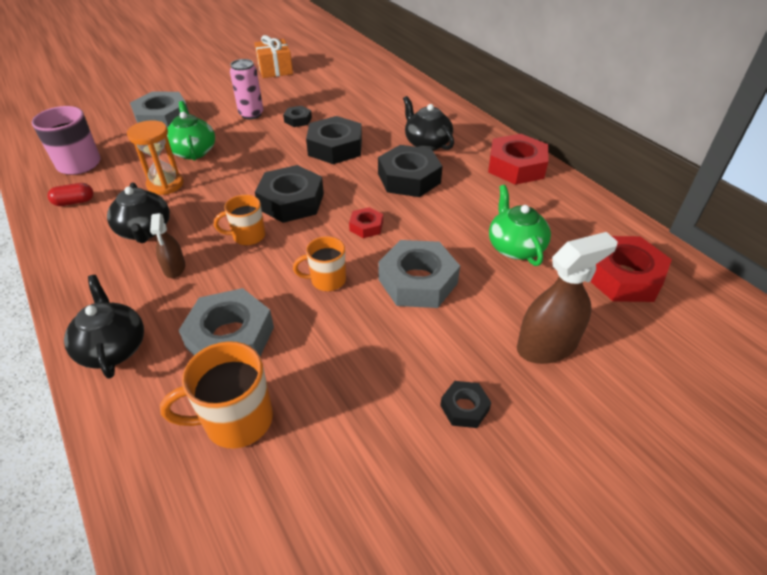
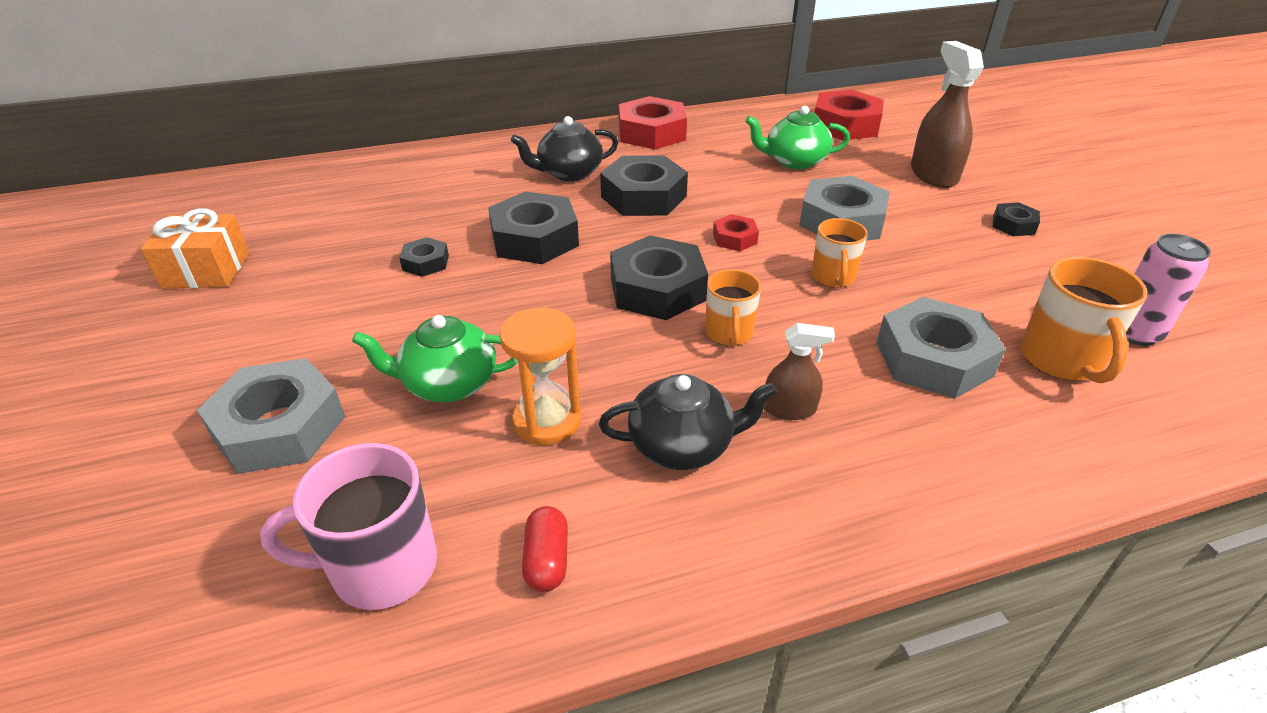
camera: 75 degrees left, 5 degrees down
(113, 348) = (961, 472): black teapot -> none
(251, 114) = (363, 309): pink can -> pink can (1135, 333)

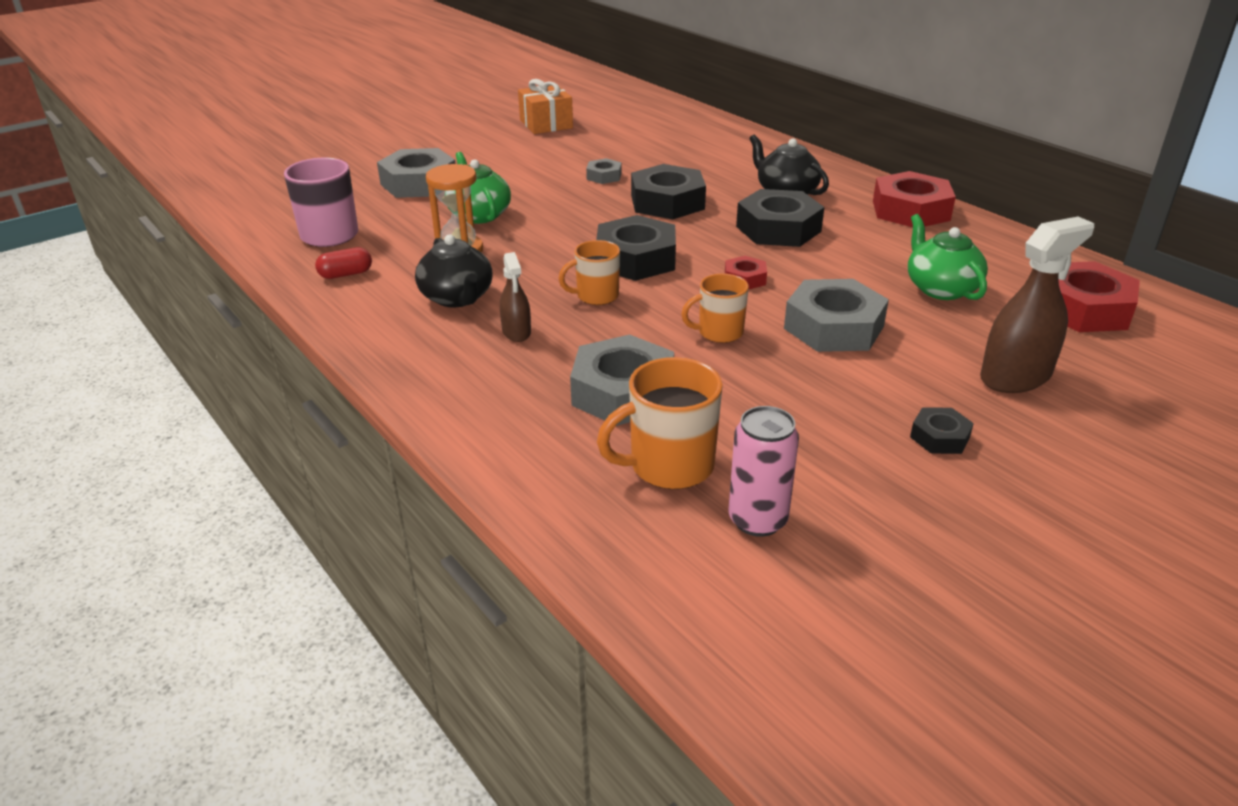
camera: 70 degrees right, 5 degrees down
(425, 263) = (604, 176): black nut -> grey nut

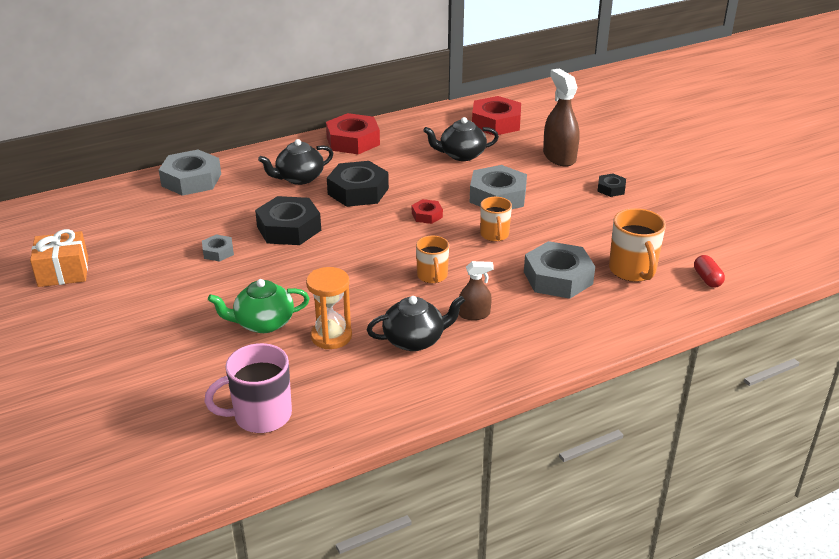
camera: 80 degrees left, 0 degrees up
(346, 274) = (351, 401): red capsule -> red capsule (707, 279)
(419, 183) = (167, 357): grey nut -> grey nut (191, 180)
(636, 259) = (381, 253): black nut -> none
(757, 520) = (677, 251): pink can -> none
(940, 288) = (461, 155): green teapot -> black teapot

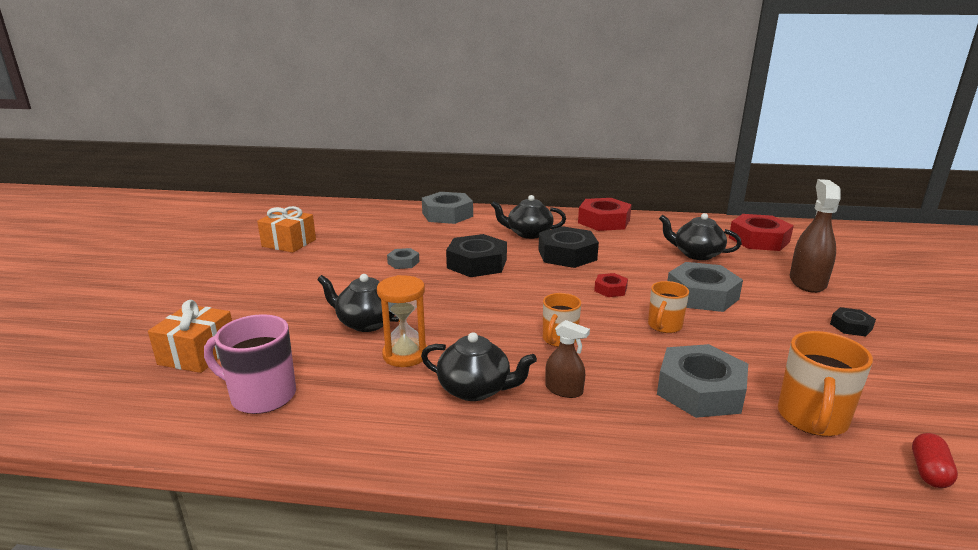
camera: 35 degrees right, 10 degrees down
(151, 411) = (198, 354): none -> orange gift
(263, 323) = (366, 323): green teapot -> black teapot

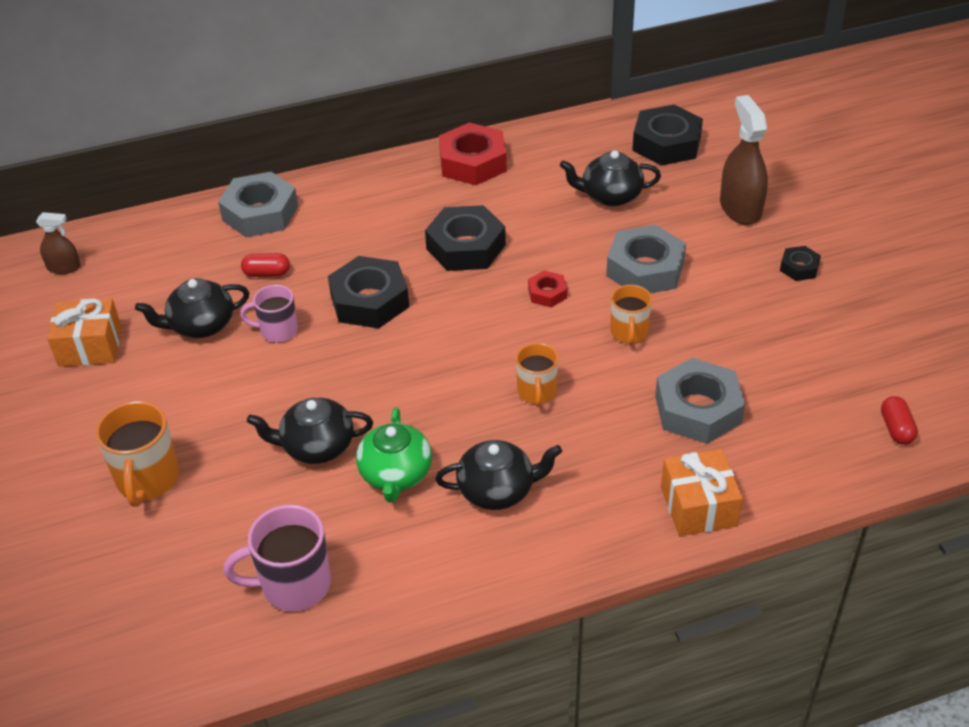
camera: 25 degrees left, 20 degrees up
(198, 354) = (167, 564): orange gift -> orange gift (698, 506)
(403, 262) = (277, 331): grey nut -> pink mug
(405, 355) = (396, 474): orange hourglass -> green teapot
(424, 238) = (267, 273): none -> red capsule
(528, 233) = (394, 220): black teapot -> black teapot (201, 325)
(564, 390) = (579, 457): brown spray bottle -> brown spray bottle (64, 267)
(759, 240) = (666, 144): red nut -> black nut
(812, 419) = (799, 406): orange mug -> orange mug (147, 479)

